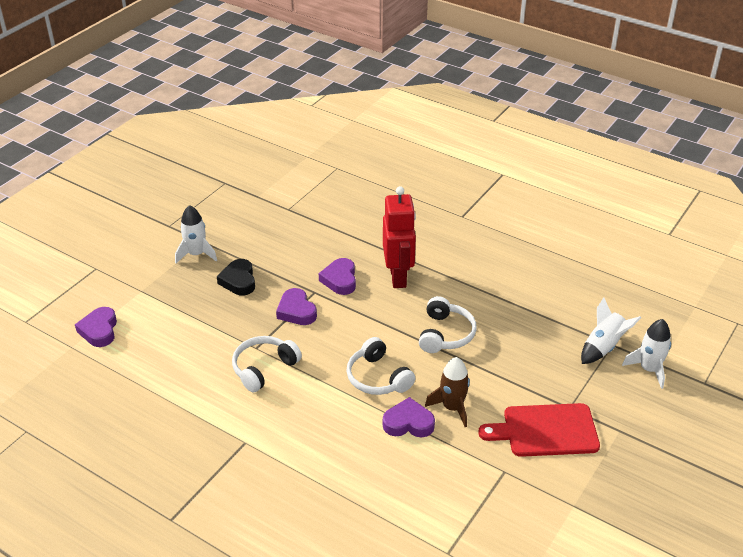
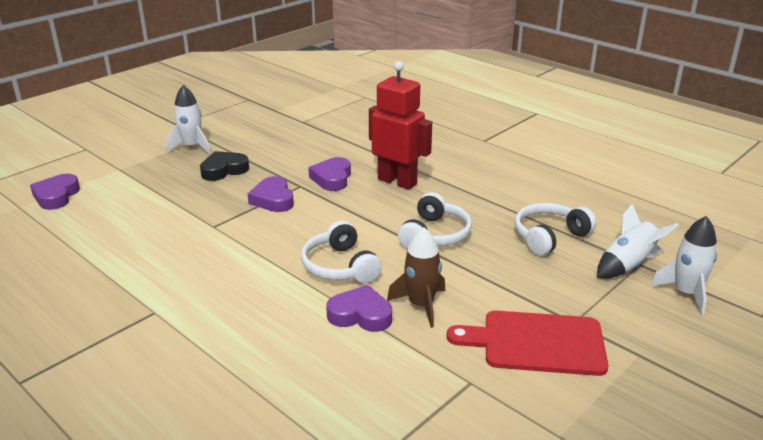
camera: 10 degrees right, 10 degrees down
(238, 281) = (224, 170): black heart -> black heart turned 60 degrees clockwise
(264, 368) = (212, 245): white headphones -> white headphones (549, 237)
(398, 277) = (397, 181): red robot -> red robot turned 60 degrees counterclockwise

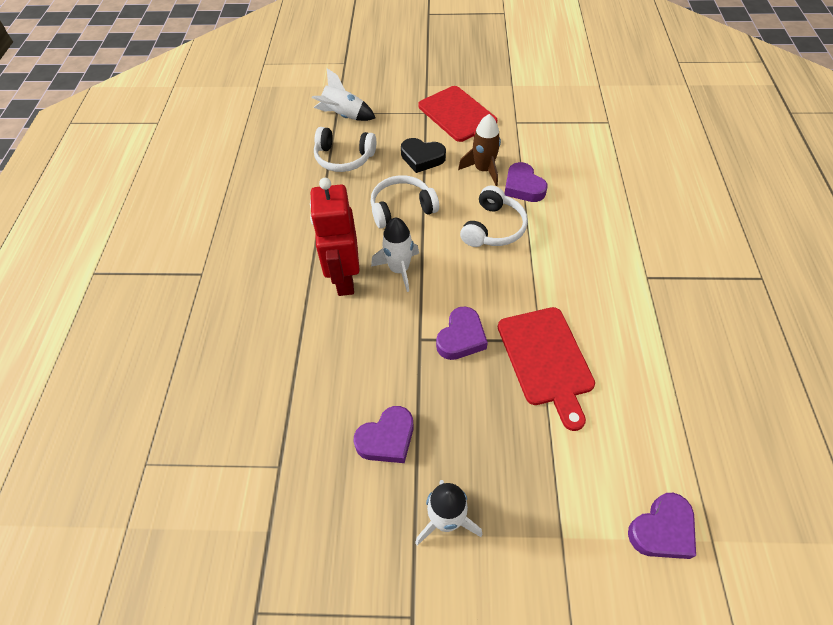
camera: 130 degrees left, 25 degrees up
(198, 220) = (546, 360): none -> red cutting board
(224, 170) = (457, 428): black heart -> black heart (422, 158)
(332, 178) = (384, 327): purple heart -> purple heart (387, 438)
(686, 293) = (351, 89): white rocket -> white rocket (399, 269)

